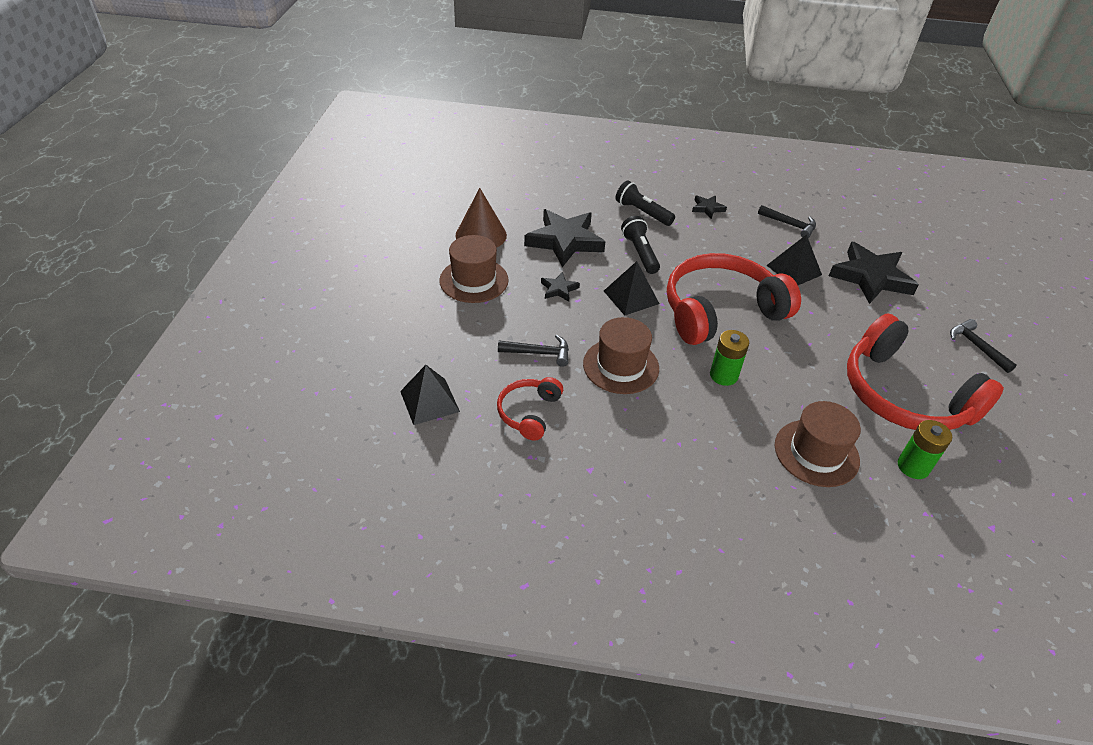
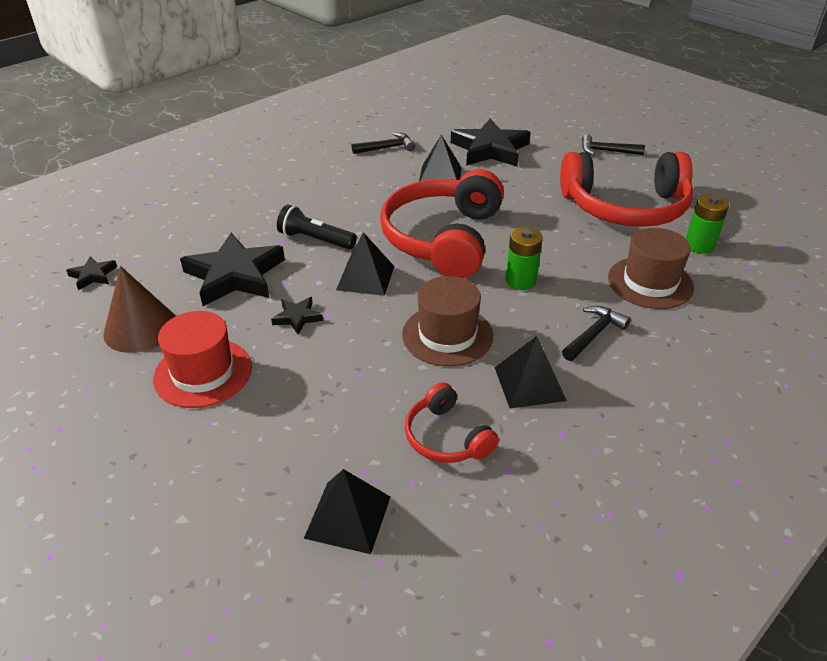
camera: 50 degrees left, 5 degrees down
(474, 280) = (203, 373): brown hat -> red hat
(539, 353) = (370, 382): black hammer -> black hammer (594, 334)
(619, 431) = (529, 383): none -> black pyramid
(642, 212) = (264, 208): black flashlight -> none
(707, 208) = (311, 173): black star -> black star (93, 275)

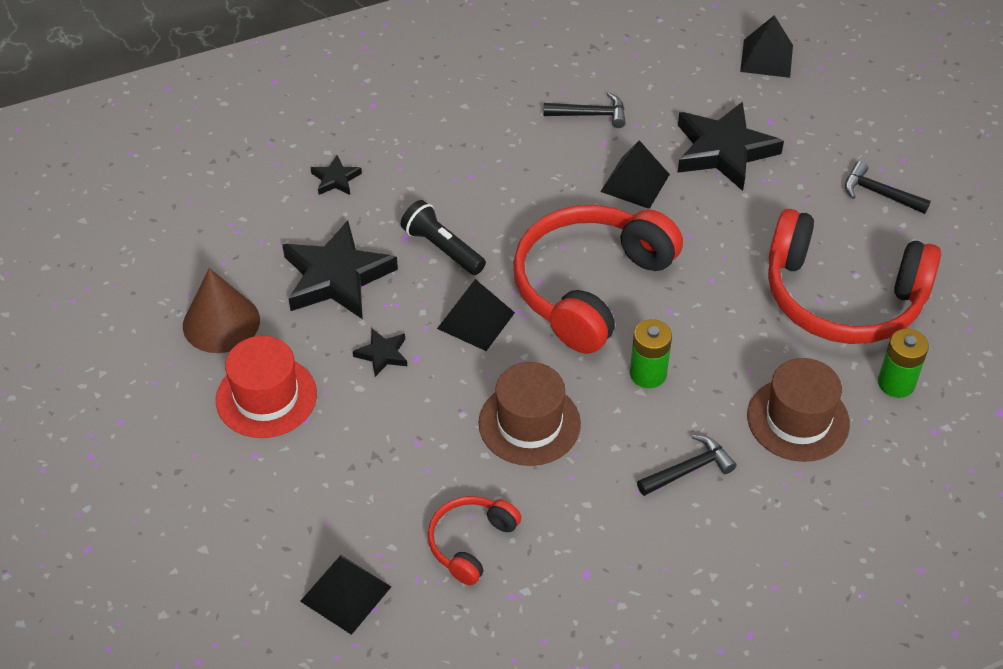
camera: 20 degrees right, 10 degrees up
(93, 275) = (190, 236): black star -> black star (336, 179)
(446, 437) = (471, 542): red headphones -> red headphones turned 45 degrees clockwise
(529, 383) = (585, 508): black pyramid -> black pyramid (766, 58)

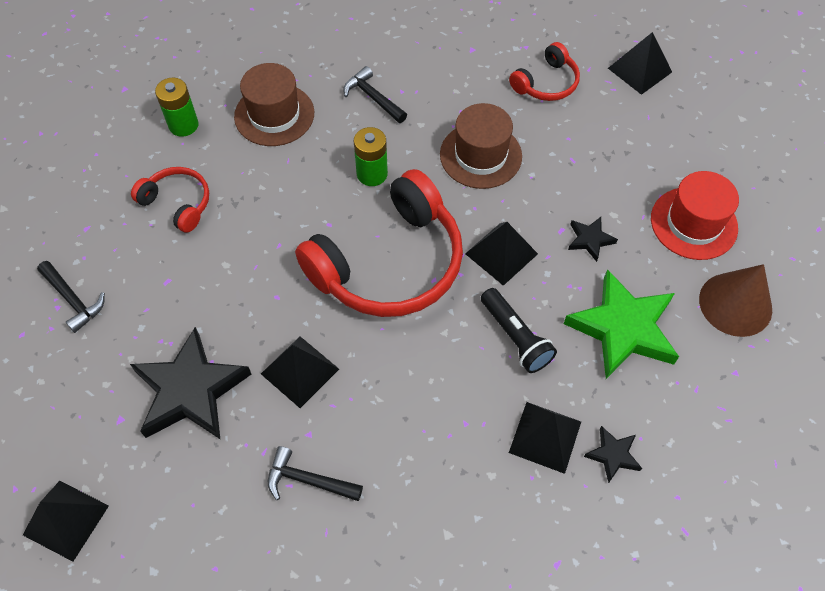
camera: 165 degrees left, 10 degrees up
(337, 277) = (623, 328): black star -> green star
(398, 180) = (545, 436): none -> black pyramid
(689, 469) = (373, 98): black hammer -> black hammer turned 60 degrees clockwise
(842, 298) = (178, 203): red headphones -> red headphones, size x0.49

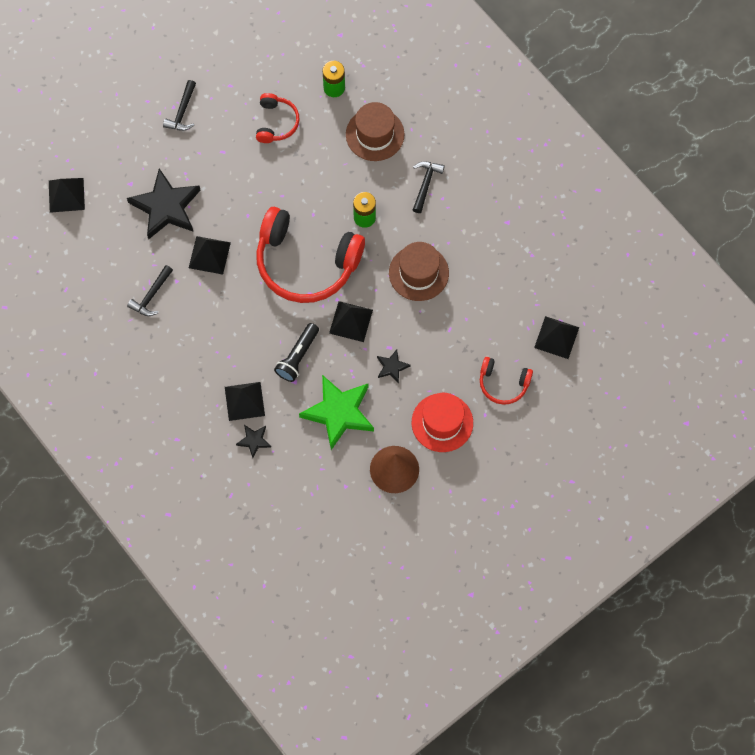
camera: 60 degrees right, 10 degrees up
(308, 480) = (151, 295): black hammer -> black hammer turned 135 degrees counterclockwise
(546, 83) = (506, 283): red headphones -> red headphones (503, 383)

